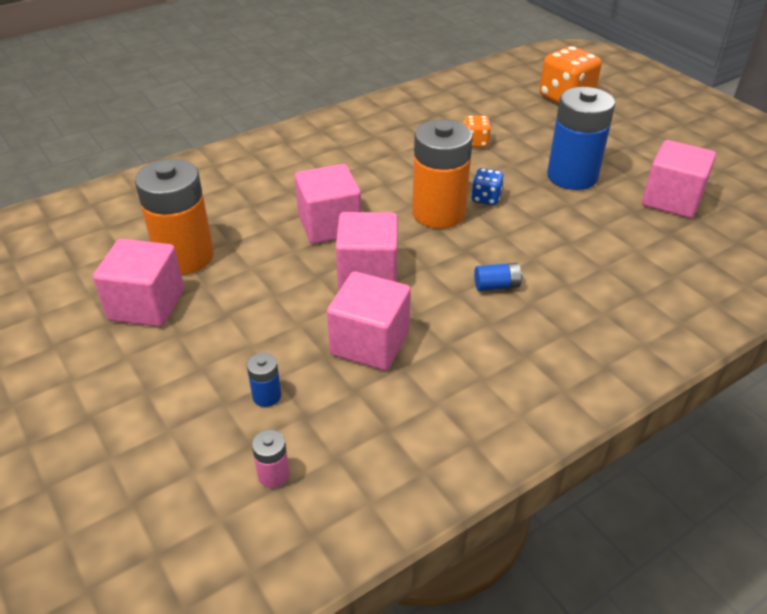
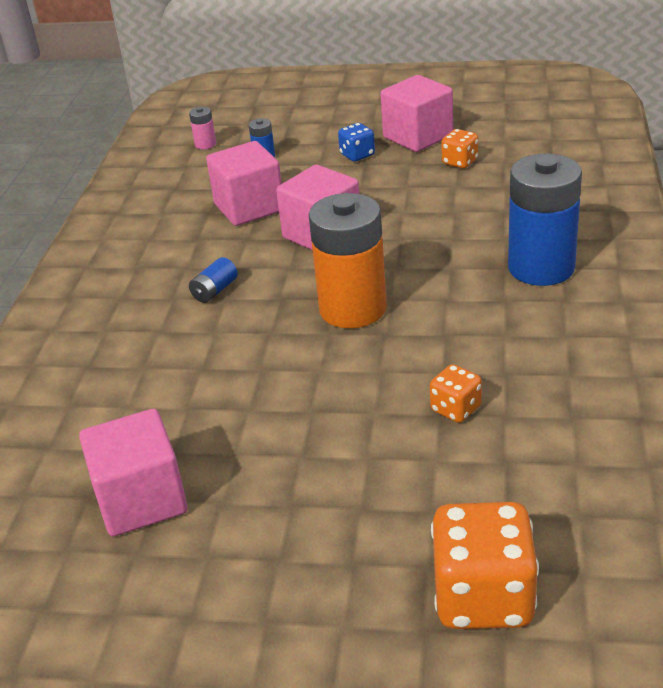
camera: 135 degrees right, 5 degrees down
(185, 257) = (460, 162): orange battery -> orange dice
(329, 225) = (416, 239): pink cube -> none
(486, 198) = (335, 353): blue dice -> blue dice (357, 155)
(572, 176) = (288, 446): blue battery -> blue battery (541, 268)

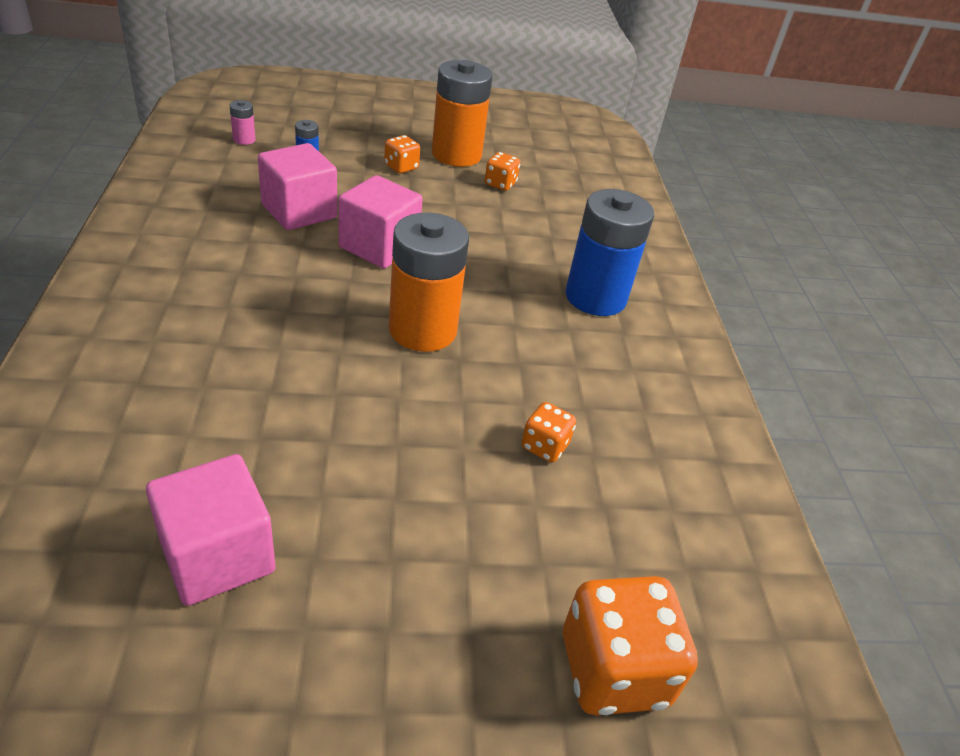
camera: 20 degrees left, 5 degrees up
(215, 291) = (274, 301): blue battery -> none
(357, 155) = (401, 167): blue dice -> orange dice
(418, 137) = (456, 155): pink cube -> orange battery

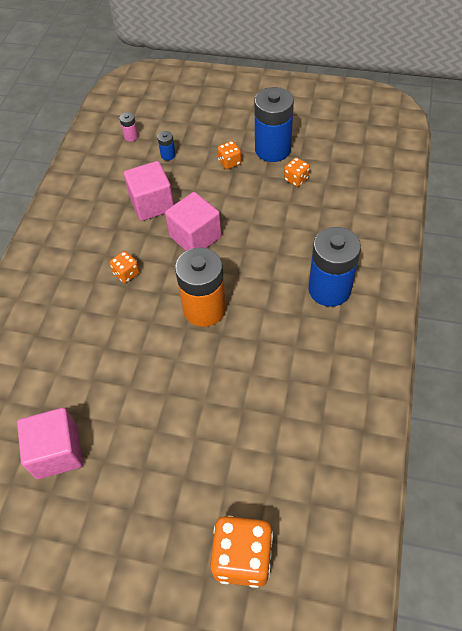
camera: 25 degrees right, 15 degrees up
(456, 155) = (272, 149): orange battery -> blue battery
(544, 446) = (253, 406): orange dice -> orange dice (126, 273)

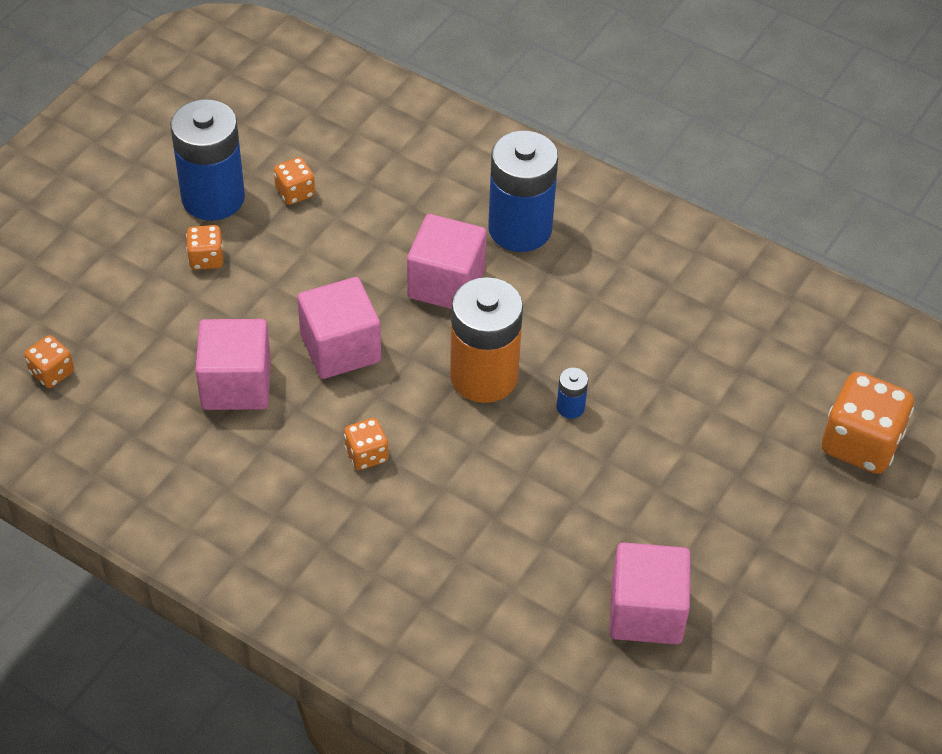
camera: 75 degrees left, 5 degrees down
(131, 136) = (52, 373): pink battery -> orange dice
(168, 155) = (136, 333): blue battery -> blue battery (570, 407)
(266, 267) = (446, 283): none -> pink cube

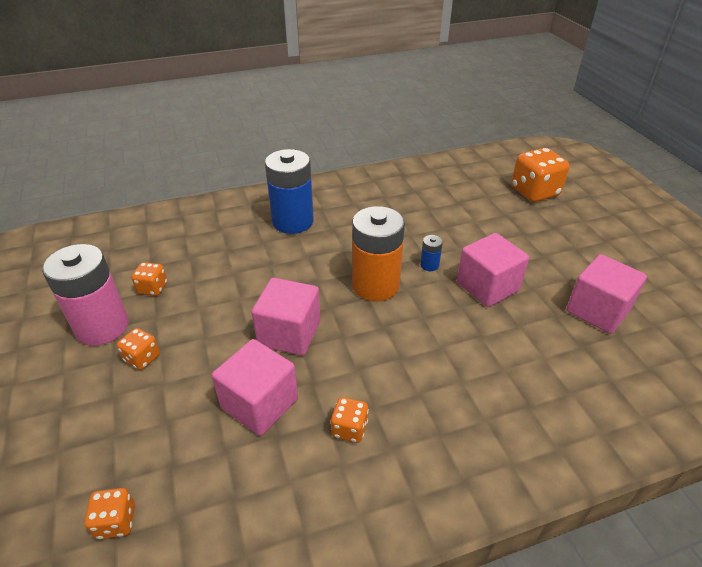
camera: 50 degrees left, 10 degrees down
(213, 198) = (102, 327): blue battery -> pink battery
(366, 455) = (384, 368): orange dice -> orange dice (349, 429)
(446, 283) = (295, 265): pink cube -> pink cube (487, 286)

